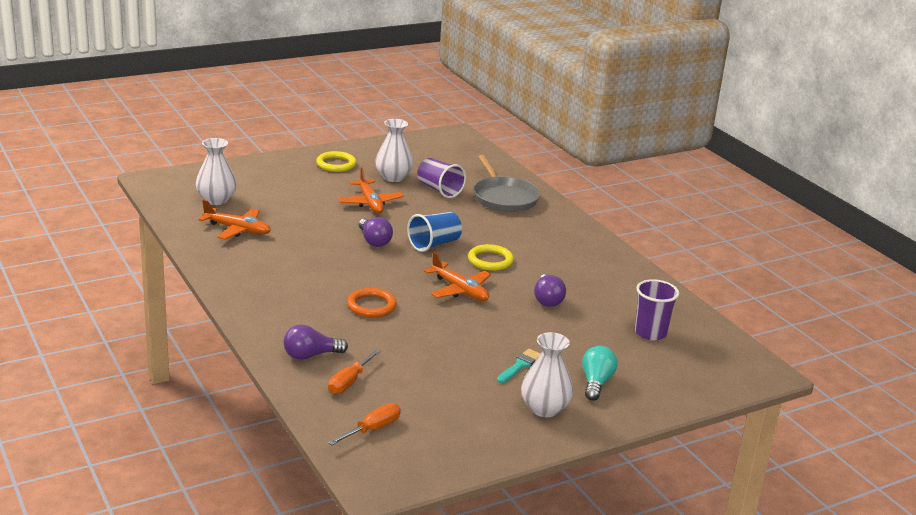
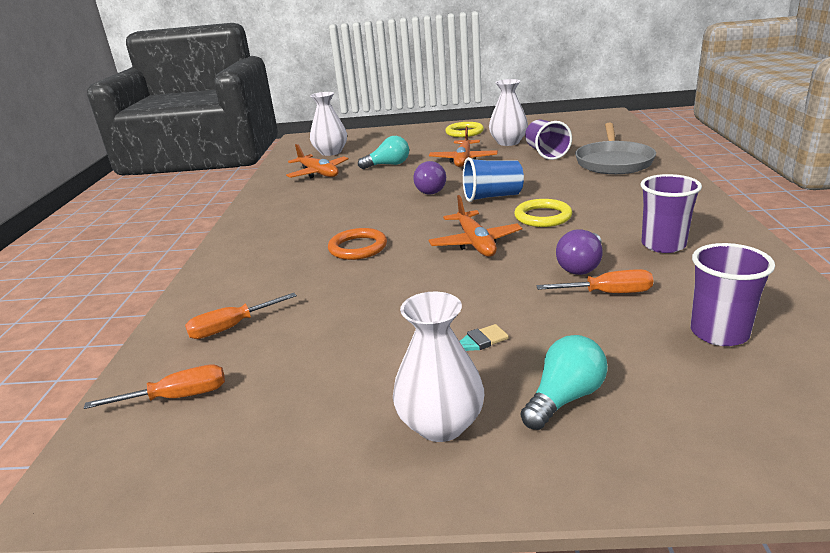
camera: 35 degrees right, 0 degrees up
(301, 214) = (388, 165): none -> turquoise light bulb
(310, 355) = (232, 290): purple light bulb -> none
(576, 317) = (607, 293): none -> orange screwdriver
(588, 276) = (663, 245): none -> purple cup

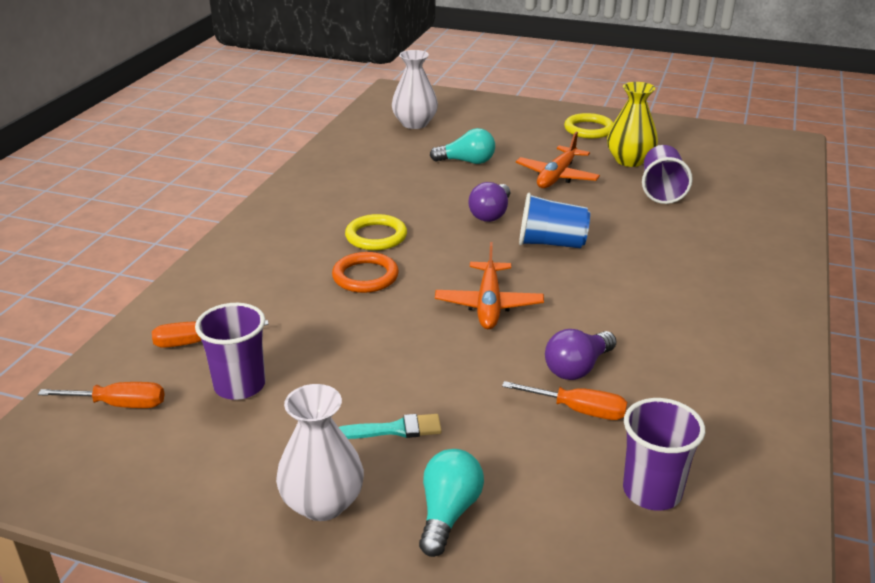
camera: 15 degrees right, 5 degrees up
(318, 173) = (383, 155): orange plane -> none
(508, 142) = (629, 160): white vase -> yellow vase
(543, 217) = (586, 288): yellow ring -> yellow ring (376, 236)
(565, 398) = (448, 513): turquoise light bulb -> turquoise light bulb turned 45 degrees counterclockwise
(613, 162) = (732, 227): grey pan -> none
(663, 245) = (688, 366): purple cup -> purple cup (240, 385)

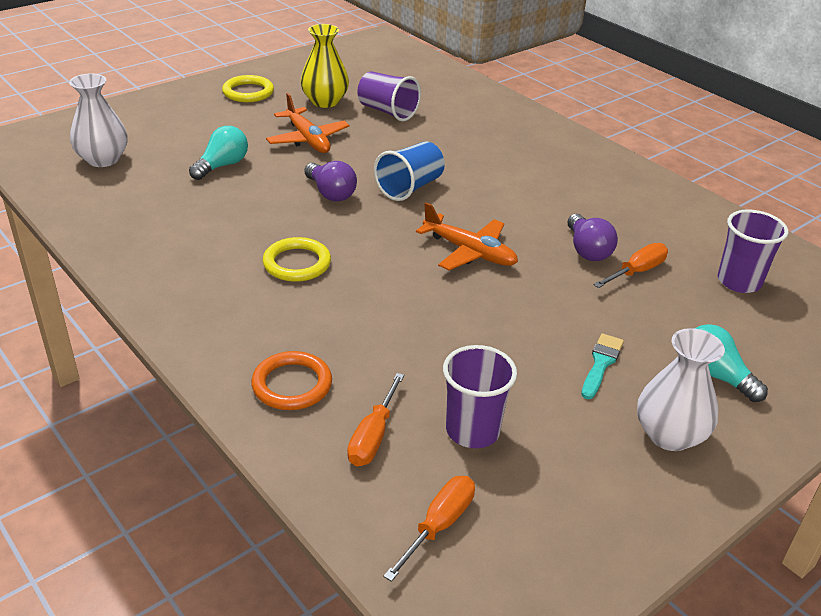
camera: 60 degrees left, 5 degrees up
(365, 276) = (361, 295): orange ring -> orange ring (292, 384)

